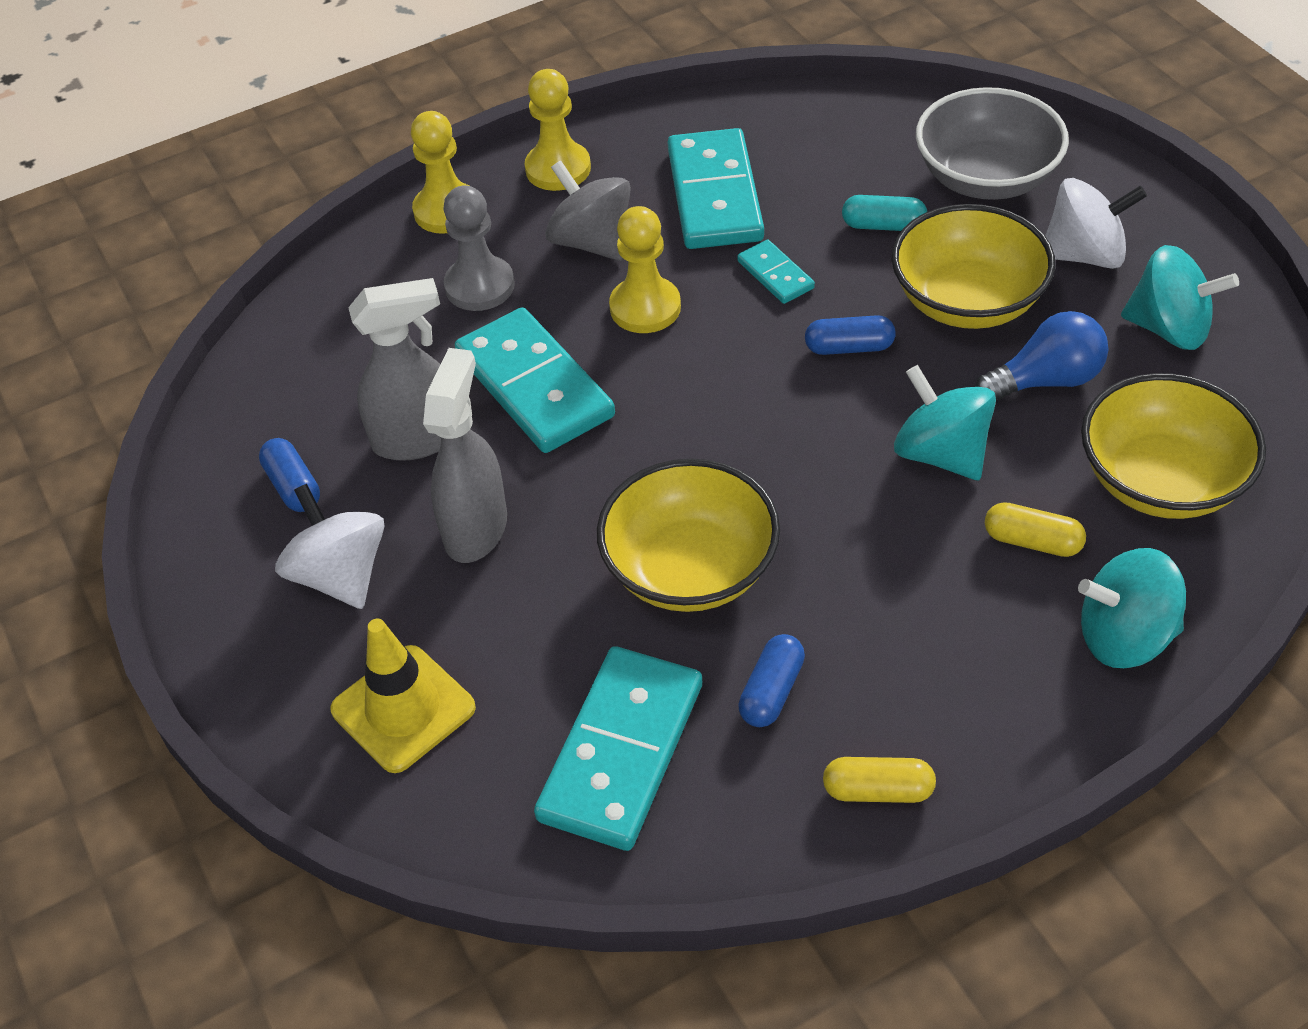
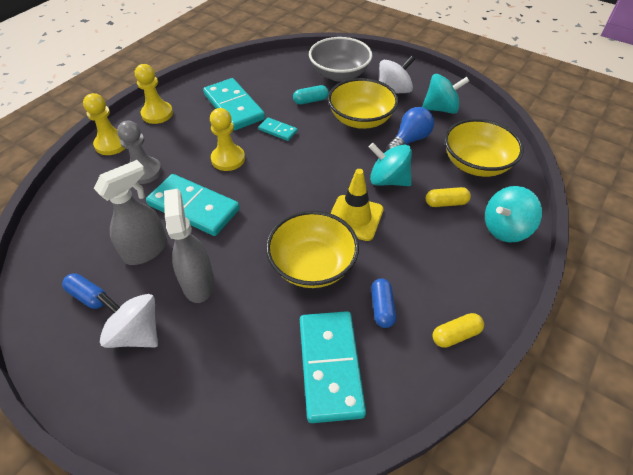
camera: 30 degrees left, 0 degrees up
(403, 709) = (206, 392): yellow traffic cone -> yellow traffic cone (354, 218)
(592, 242) = (189, 139): grey spinning top -> none
(849, 347) = (325, 150): blue capsule -> none

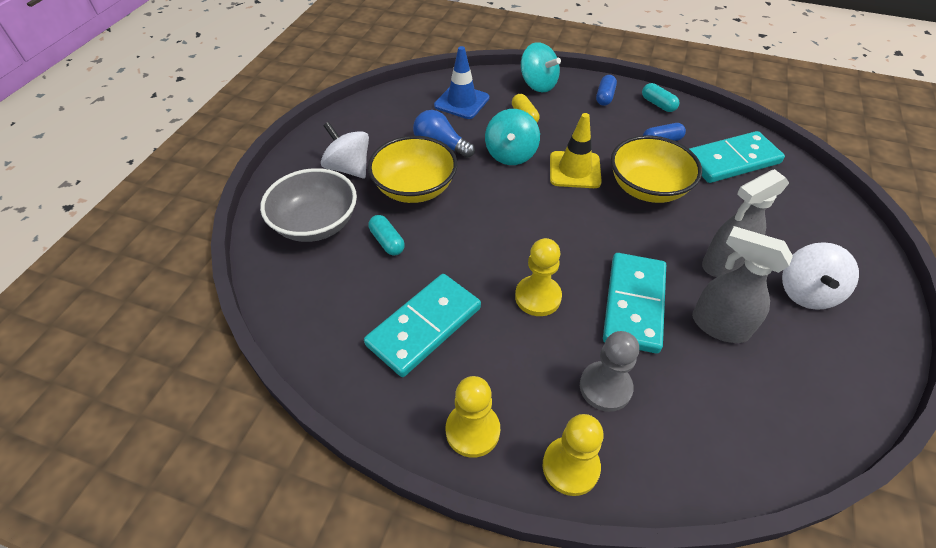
camera: 105 degrees left, 0 degrees up
(88, 296) = (807, 354): blue capsule -> blue capsule (605, 97)
(278, 130) = (462, 261): turquoise domino -> none
(441, 109) = (376, 129): turquoise spinning top -> none
(455, 335) = (658, 104): yellow capsule -> turquoise capsule
(476, 164) = (462, 102): yellow bowl -> blue traffic cone

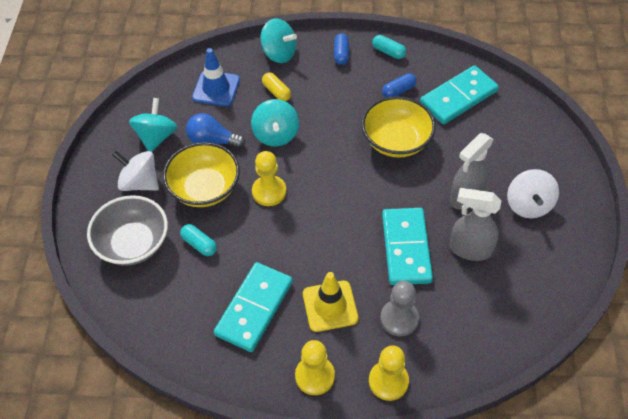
camera: 15 degrees left, 5 degrees up
(383, 131) = (156, 137): none -> turquoise spinning top
(538, 297) = (333, 261): yellow pawn -> yellow pawn (269, 191)
(574, 170) = (333, 137): yellow traffic cone -> yellow traffic cone (330, 306)

